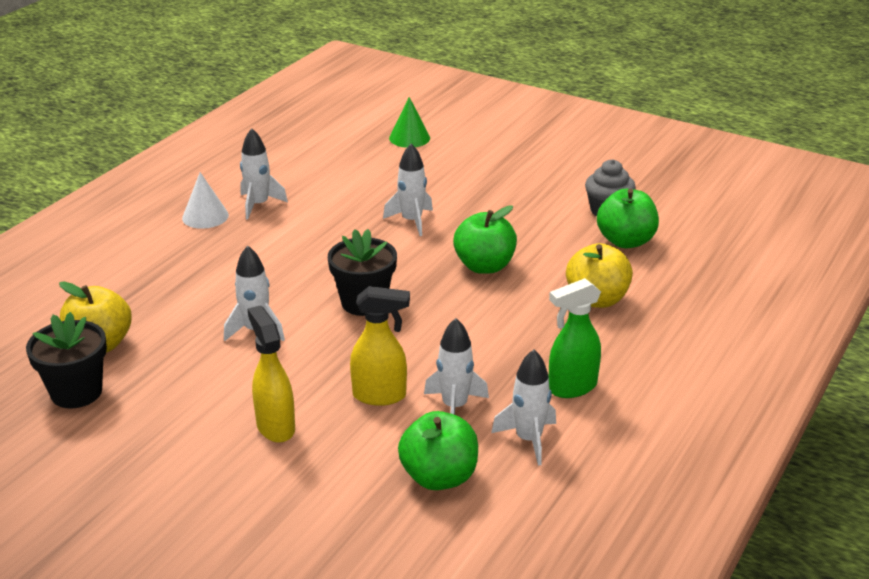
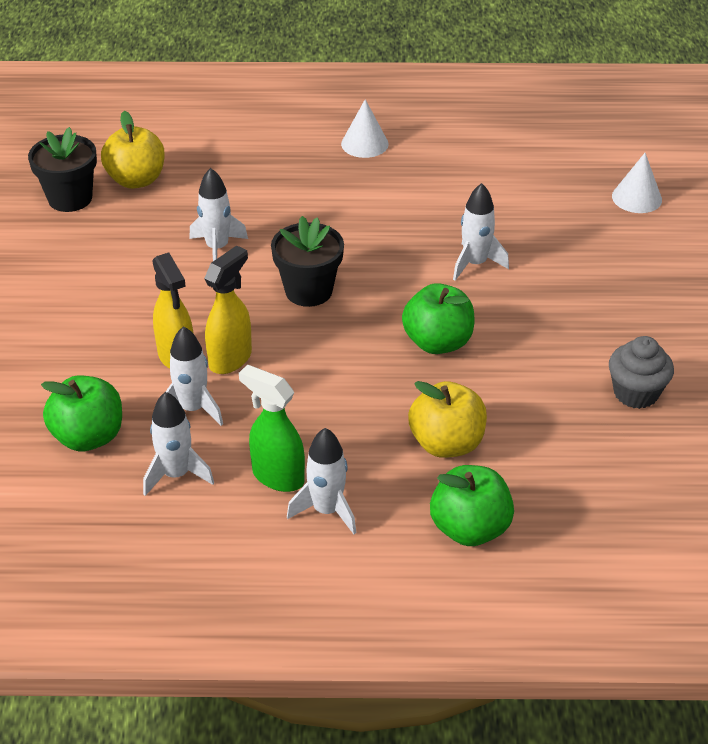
camera: 60 degrees right, 10 degrees up
(258, 205) = (412, 163): white rocket -> white rocket (327, 510)
(275, 426) = (95, 316): yellow spray bottle -> yellow spray bottle (231, 359)
(409, 138) = (636, 198): green cone -> white cone
(625, 241) = (584, 428): green apple -> green apple (470, 528)

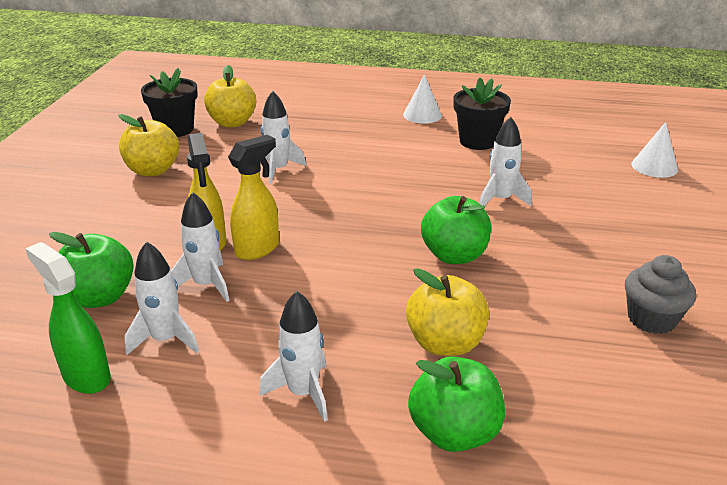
camera: 10 degrees right, 10 degrees down
(70, 265) = (153, 170): none -> yellow apple
(277, 476) = (263, 353): green spray bottle -> green spray bottle (86, 376)
(308, 291) = (345, 205): black flower pot -> black flower pot (477, 141)

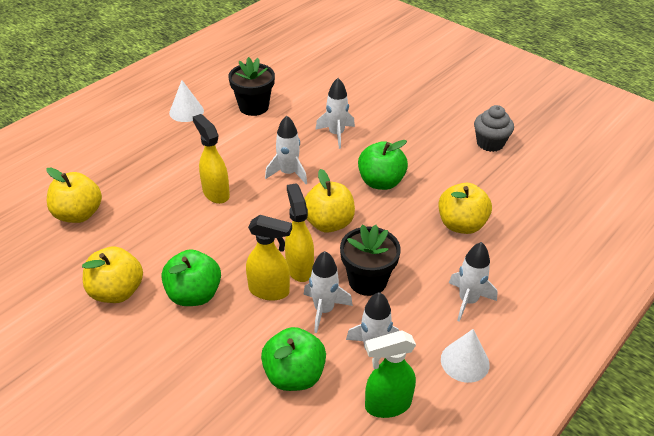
camera: 60 degrees left, 10 degrees up
(175, 129) = (49, 254): black flower pot -> black flower pot (367, 281)
(278, 170) = (194, 217): white rocket -> white rocket (288, 173)
(323, 168) = (215, 193): none -> yellow spray bottle
(344, 243) = (328, 223): none -> yellow apple
(454, 432) = (532, 254): green apple -> green apple (194, 295)
(654, 166) = (354, 60): white cone -> white cone (465, 361)

